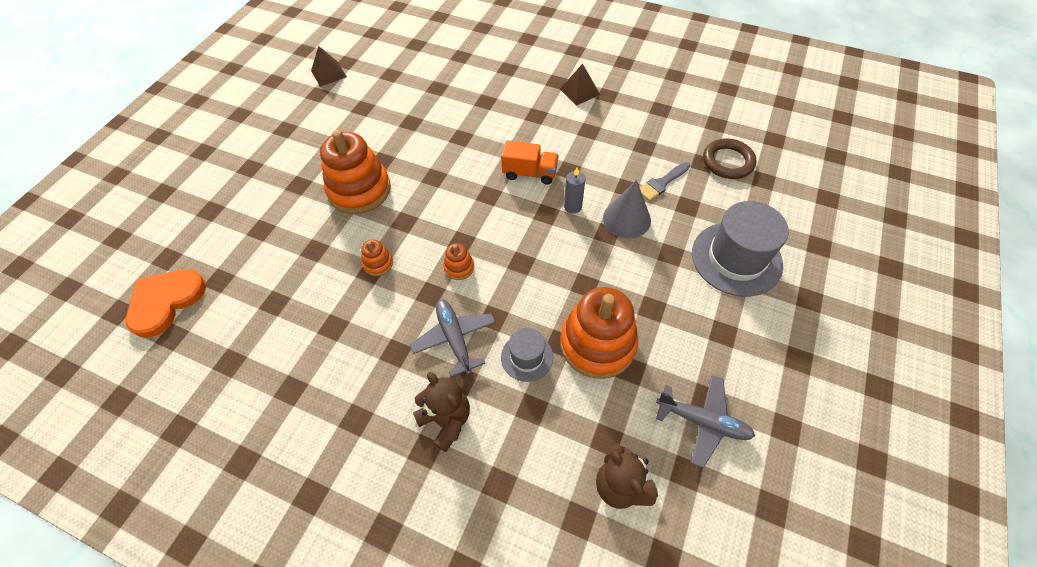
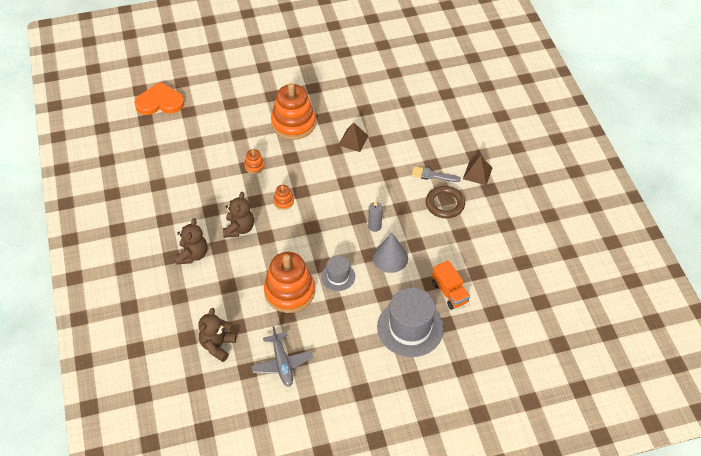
camera: 50 degrees right, 5 degrees down
(328, 73) = (364, 44): brown pyramid -> brown pyramid (353, 140)
(454, 338) = (239, 228): grey plane -> brown teddy bear
(527, 357) = (255, 265): grey hat -> grey hat (338, 276)
(530, 173) = (381, 190): orange truck -> orange truck (449, 292)
(662, 183) = (437, 260): grey brush -> grey brush (432, 175)
(728, 162) = (491, 285): brown ring -> brown ring (445, 204)

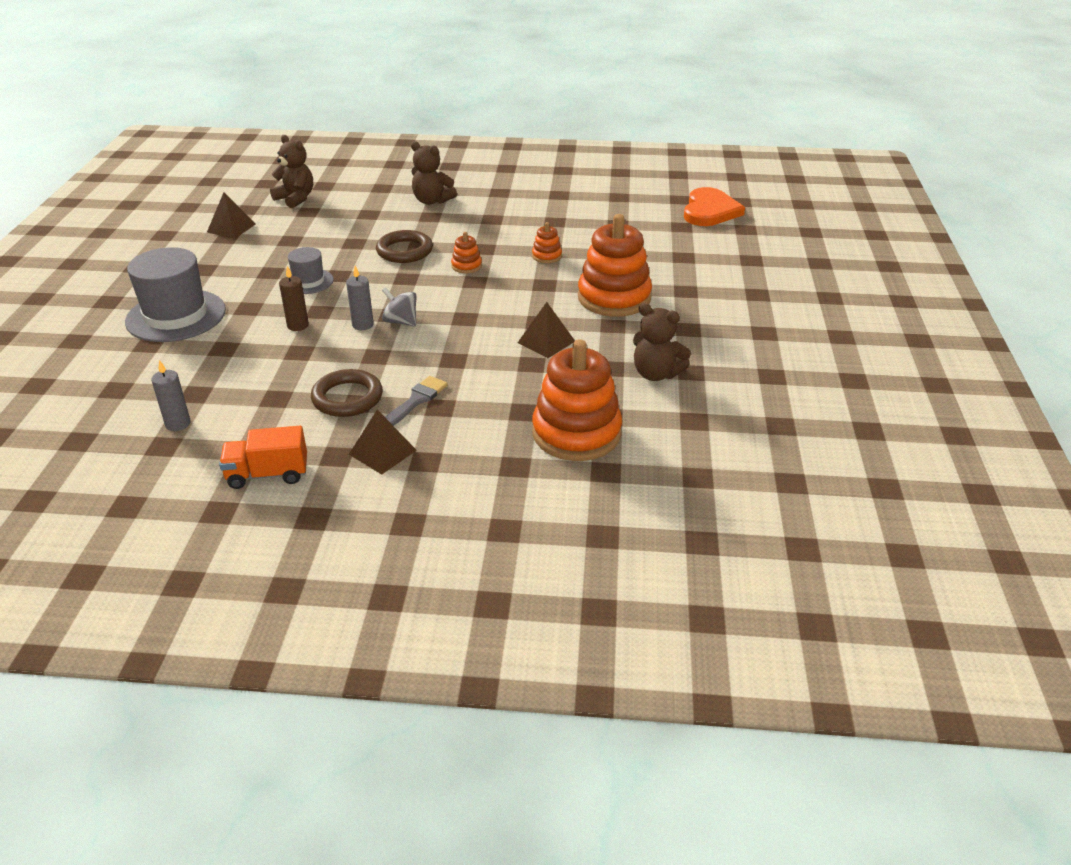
camera: 110 degrees right, 15 degrees down
(239, 228) = (447, 231): brown teddy bear -> brown teddy bear (656, 374)
(276, 241) = (404, 251): none -> brown ring
(282, 363) = (231, 228): grey plane -> brown pyramid
(289, 292) = (320, 247): orange stacking toy -> orange stacking toy (576, 433)
(363, 210) = (401, 322): none -> grey spinning top
(390, 258) = (298, 325): grey cone -> brown candle
(449, 292) = (190, 360): orange truck -> orange truck (268, 474)
(504, 265) = (178, 424): none -> grey candle

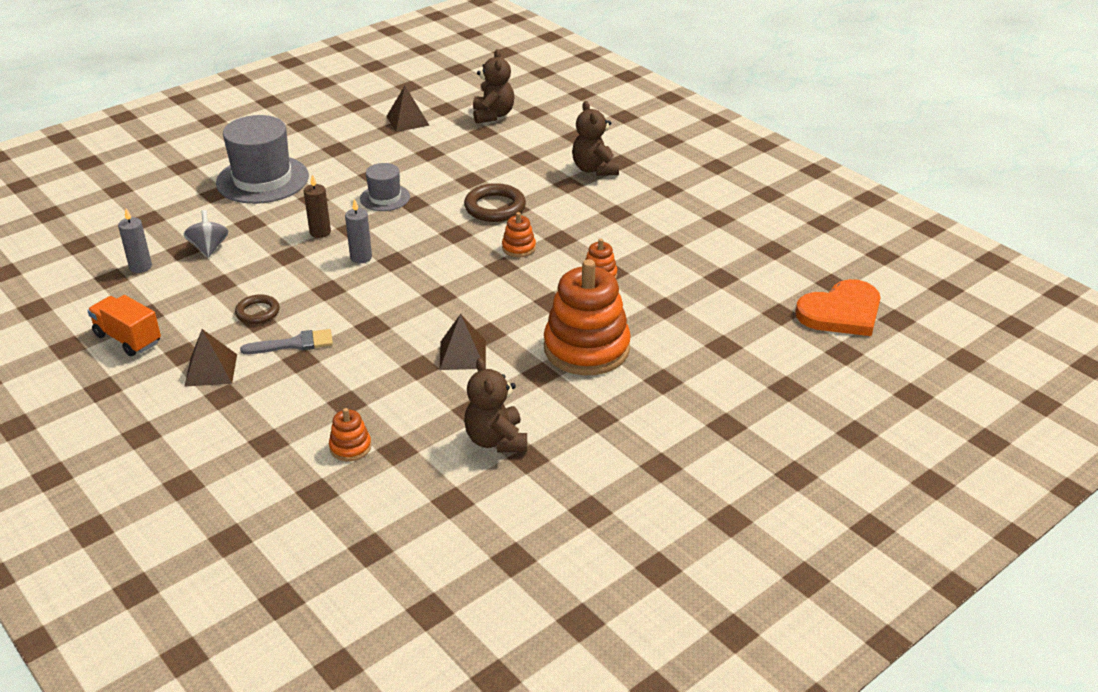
camera: 45 degrees right, 0 degrees up
(347, 398) = (257, 312): brown ring -> brown ring, size x0.63
(401, 322) = (390, 270): grey spinning top -> grey spinning top (209, 248)
(576, 433) = (350, 447): orange stacking toy -> orange stacking toy, size x0.44

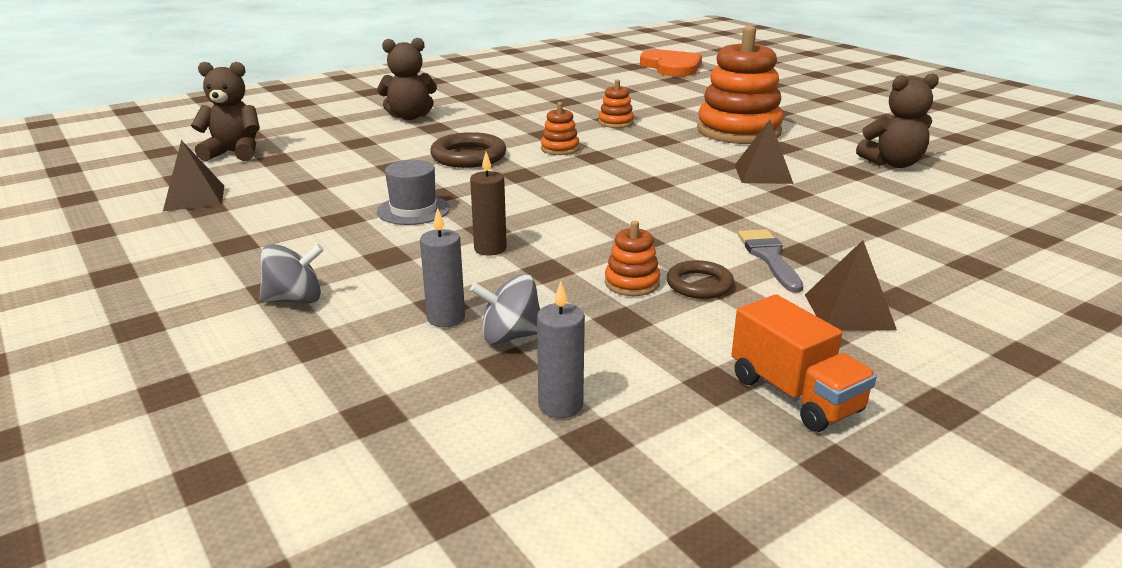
camera: 85 degrees left, 10 degrees down
(128, 339) = (795, 395): orange truck -> orange truck turned 75 degrees counterclockwise
(262, 179) = (295, 299): grey hat -> grey spinning top
(350, 447) = (949, 222): orange stacking toy -> orange stacking toy (632, 283)
(361, 257) = (564, 222): grey candle -> grey candle (446, 318)

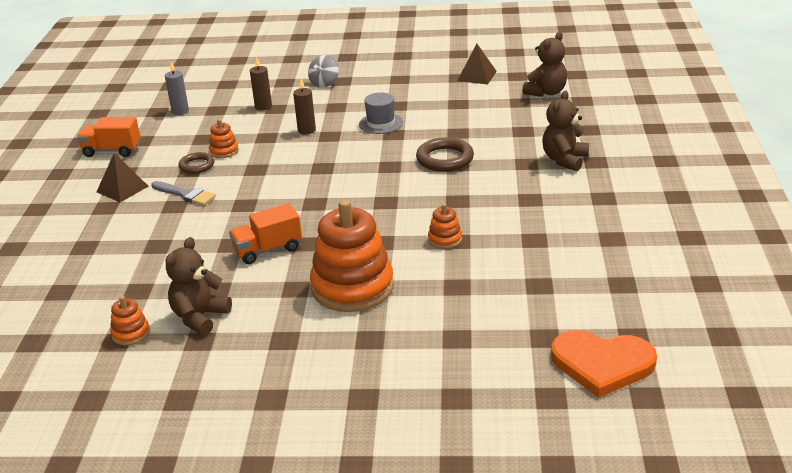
camera: 130 degrees right, 5 degrees up
(446, 318) = (263, 106): grey candle -> brown candle
(510, 336) = (231, 114): grey spinning top -> none
(560, 149) = (417, 194): orange stacking toy -> orange stacking toy (131, 334)
(763, 174) = (268, 250): brown pyramid -> orange truck

